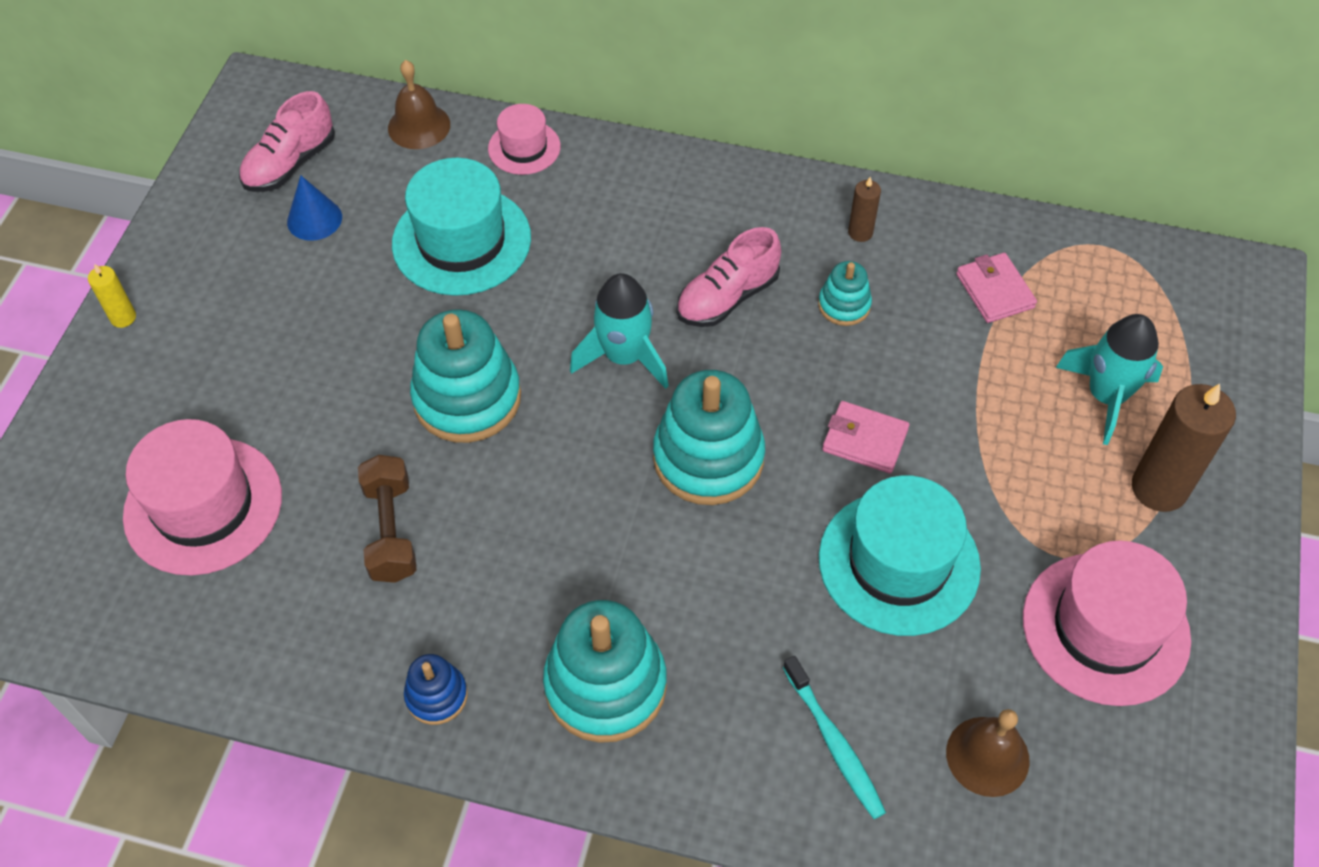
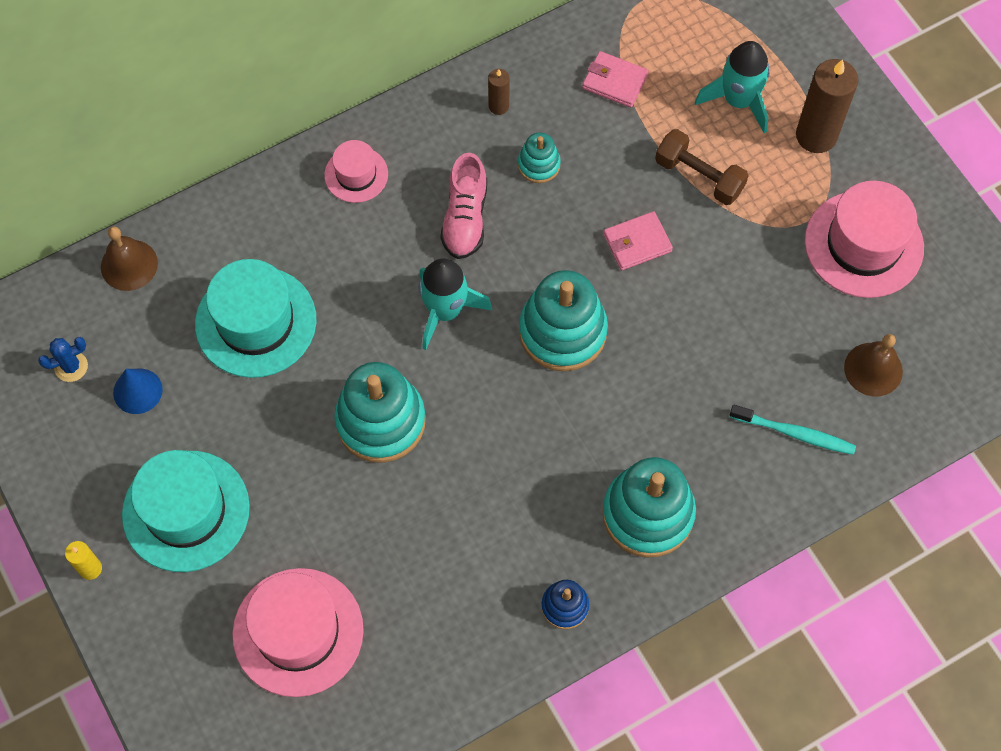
camera: 45 degrees left, 10 degrees up
(290, 163) = (71, 366): pink shoe -> blue cactus
(391, 530) = (430, 541): brown dumbbell -> brown dumbbell (699, 176)
(524, 148) = (221, 221): pink hat -> pink hat (356, 174)
(899, 562) = (727, 301): turquoise hat -> turquoise hat (186, 511)

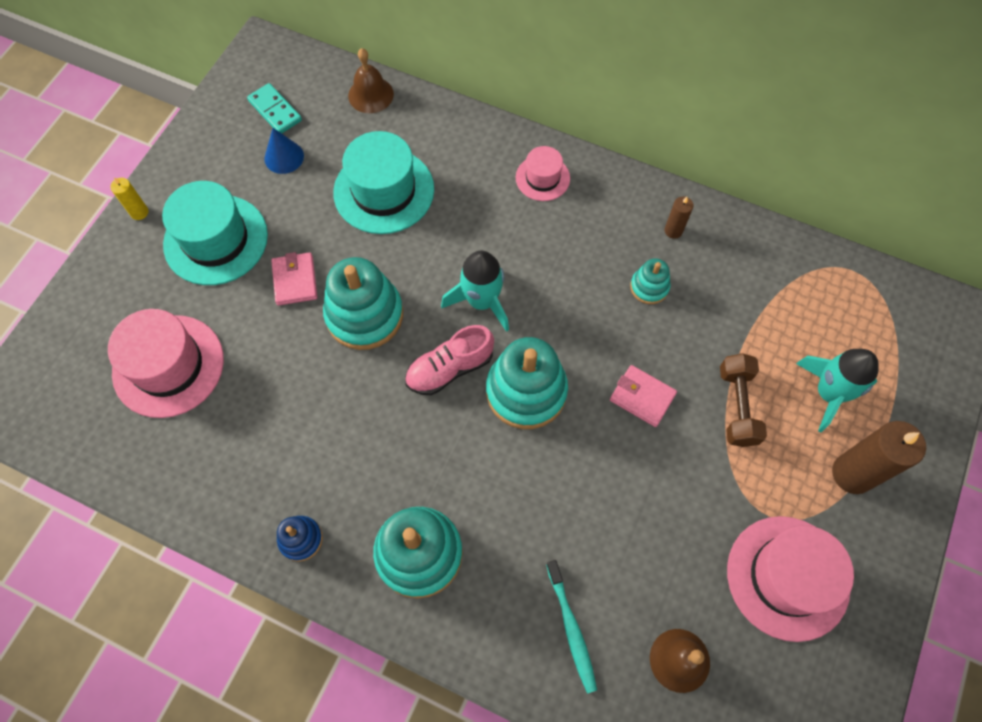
camera: 55 degrees right, 0 degrees up
(71, 366) = (275, 110): blue cactus -> turquoise domino
(465, 218) = (565, 267): pink shoe -> pink shoe (450, 368)
(614, 81) = (763, 294): pink wallet -> pink wallet (295, 280)

